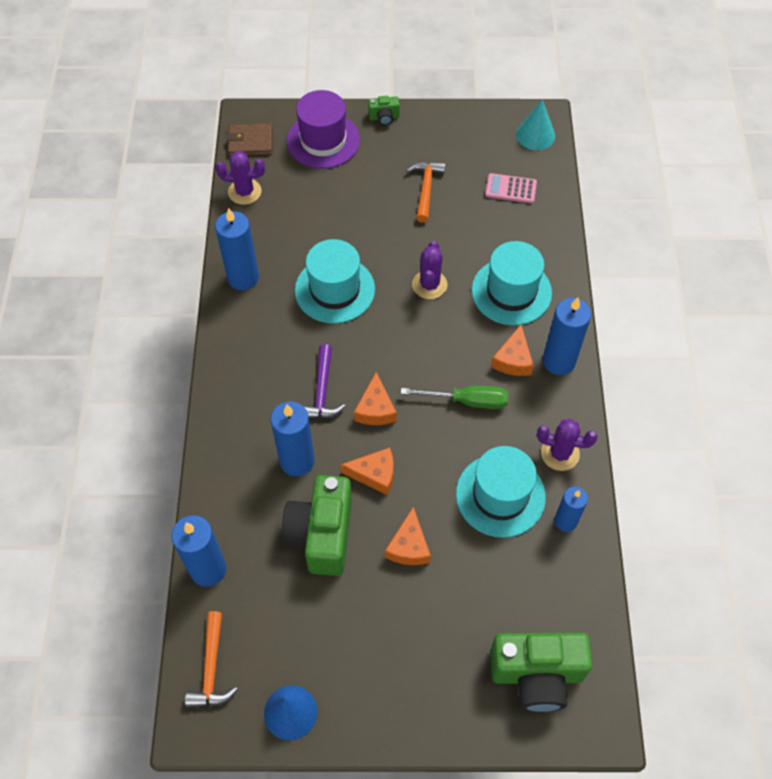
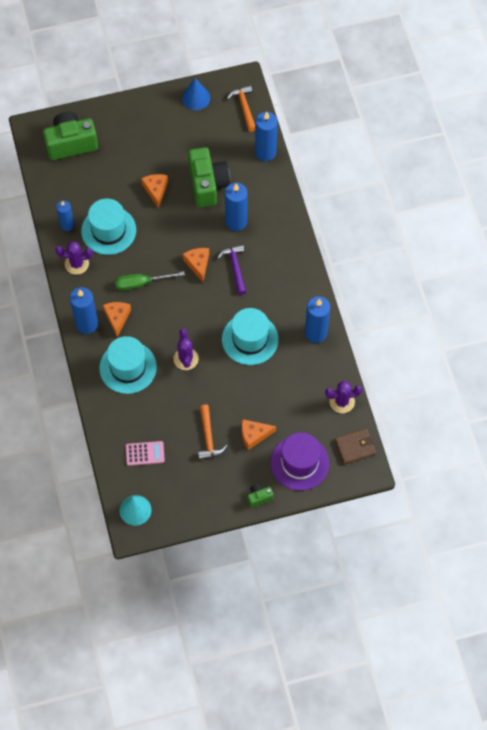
camera: 165 degrees right, 5 degrees up
(374, 474) = (187, 225): orange cheese -> orange cheese (254, 435)

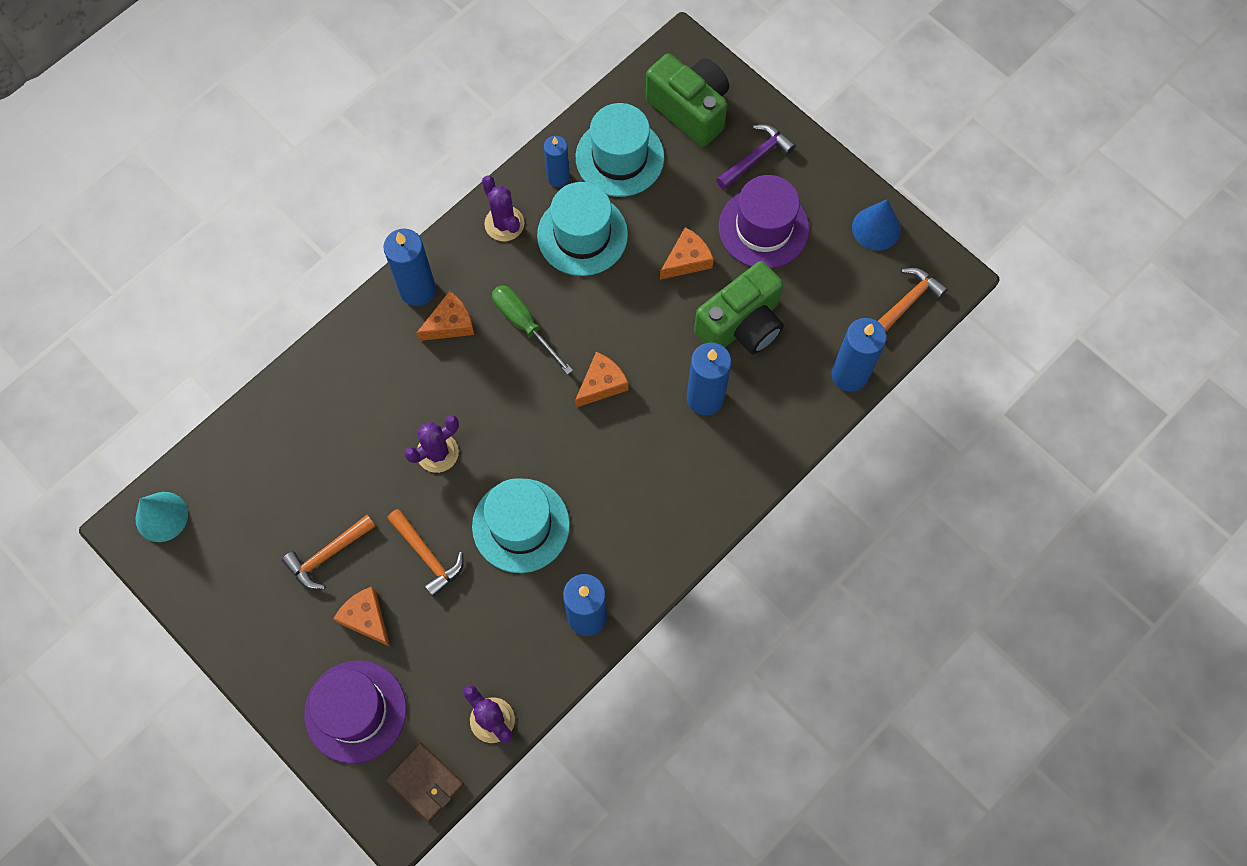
camera: 60 degrees right, 5 degrees up
(128, 367) = (380, 382): turquoise hat -> turquoise hat (619, 157)
(145, 453) = (256, 480): pink calculator -> none
(162, 146) = (763, 228): none -> purple hat
(235, 267) = (627, 439): purple hammer -> purple hammer (756, 157)
(238, 390) = (427, 556): none -> orange hammer
(259, 497) = (268, 681): green camera -> none

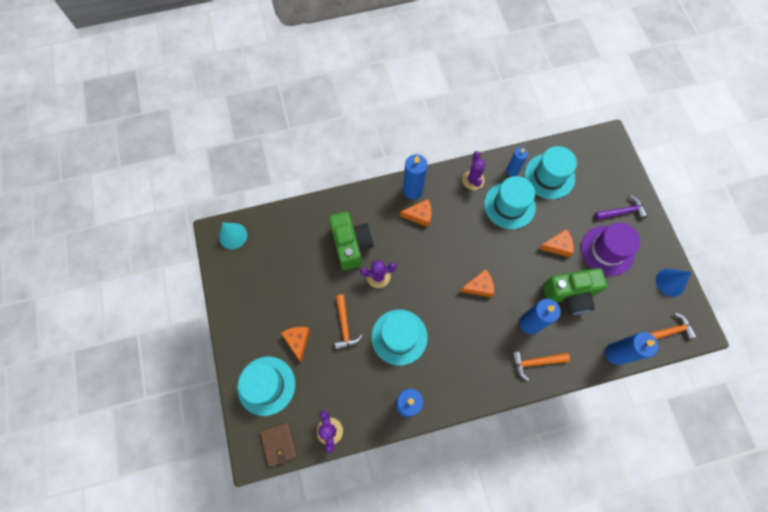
camera: 30 degrees right, 0 degrees up
(328, 554) = (298, 298): orange hammer -> orange hammer (535, 362)
(355, 711) = (266, 385): purple hat -> turquoise hat
(524, 324) = (456, 235): green screwdriver -> none
(690, 109) = (599, 170): green camera -> green camera (351, 245)

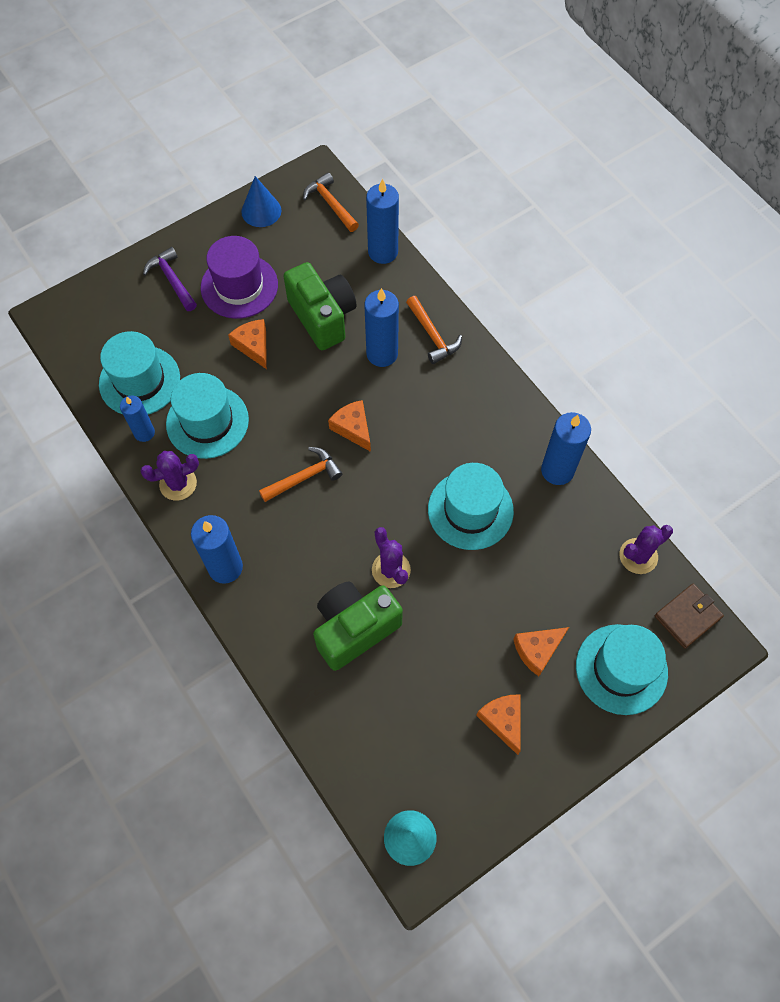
camera: 110 degrees left, 5 degrees down
(344, 326) = (486, 591): orange hammer -> orange hammer (304, 477)
(419, 215) = (267, 543): orange cheese -> orange cheese (503, 721)

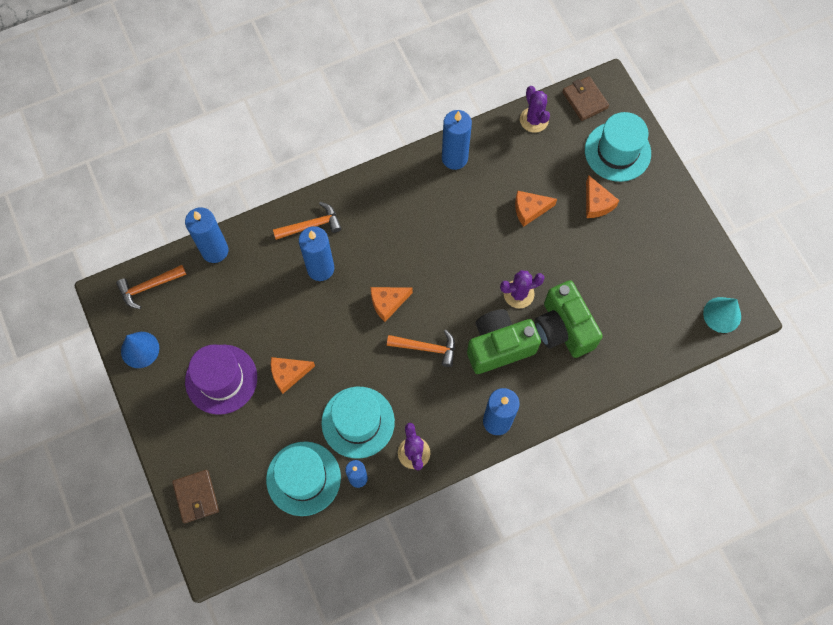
camera: 80 degrees left, 5 degrees up
(112, 290) = (196, 497): none -> brown wallet
(172, 280) = (199, 439): purple hammer -> none
(304, 477) = (426, 348): orange hammer -> orange hammer turned 120 degrees clockwise
(322, 317) = (272, 311): green camera -> green camera (499, 347)
(470, 510) = (477, 227): turquoise hat -> none
(503, 721) = (646, 237): orange cheese -> orange cheese (530, 210)

